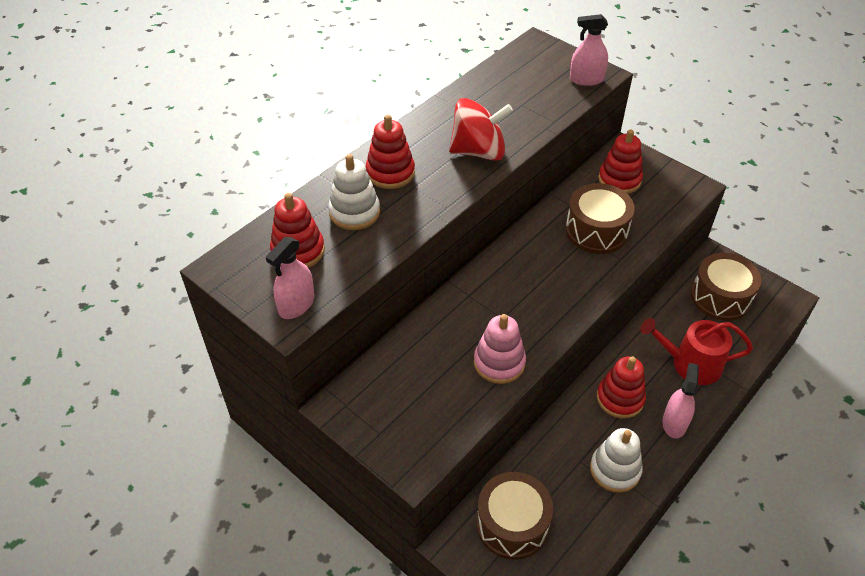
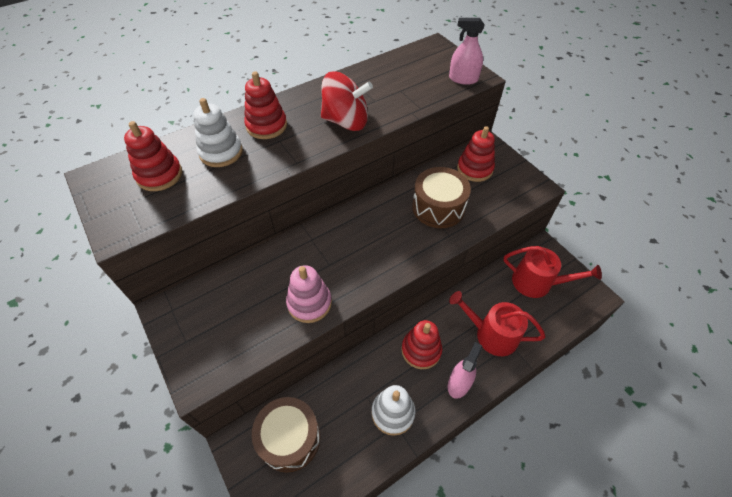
camera: 15 degrees right, 5 degrees up
(296, 305) = (131, 220): pink spray bottle -> none
(720, 297) = (537, 283): brown drum -> red watering can

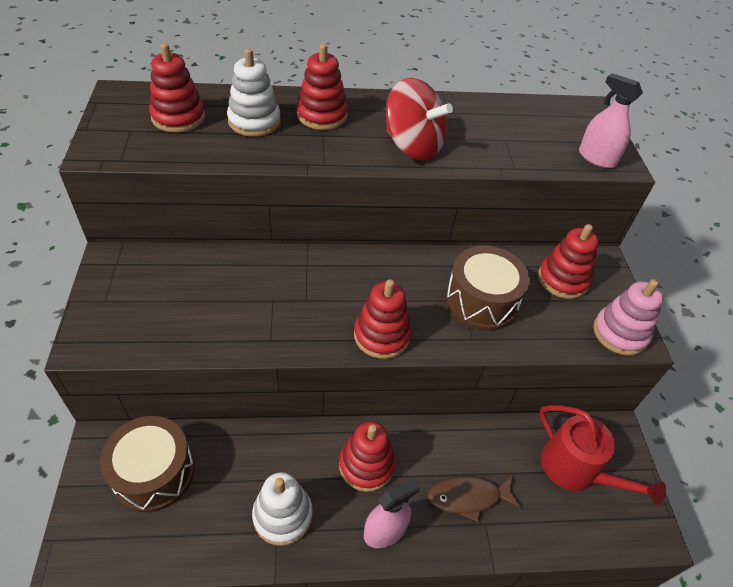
camera: 25 degrees right, 5 degrees down
(309, 303) = (254, 329): pink stacking toy -> pink stacking toy (620, 333)
(395, 262) = (381, 335): none -> red stacking toy
(491, 334) = (468, 497): red watering can -> brown fish

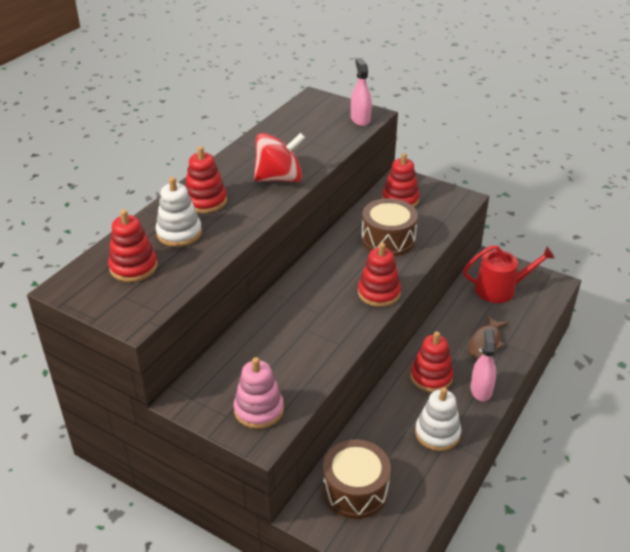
camera: 50 degrees left, 10 degrees down
(597, 158) = (360, 119): pink spray bottle -> pink spray bottle turned 90 degrees clockwise
(620, 333) = (455, 201): pink stacking toy -> pink stacking toy (259, 410)

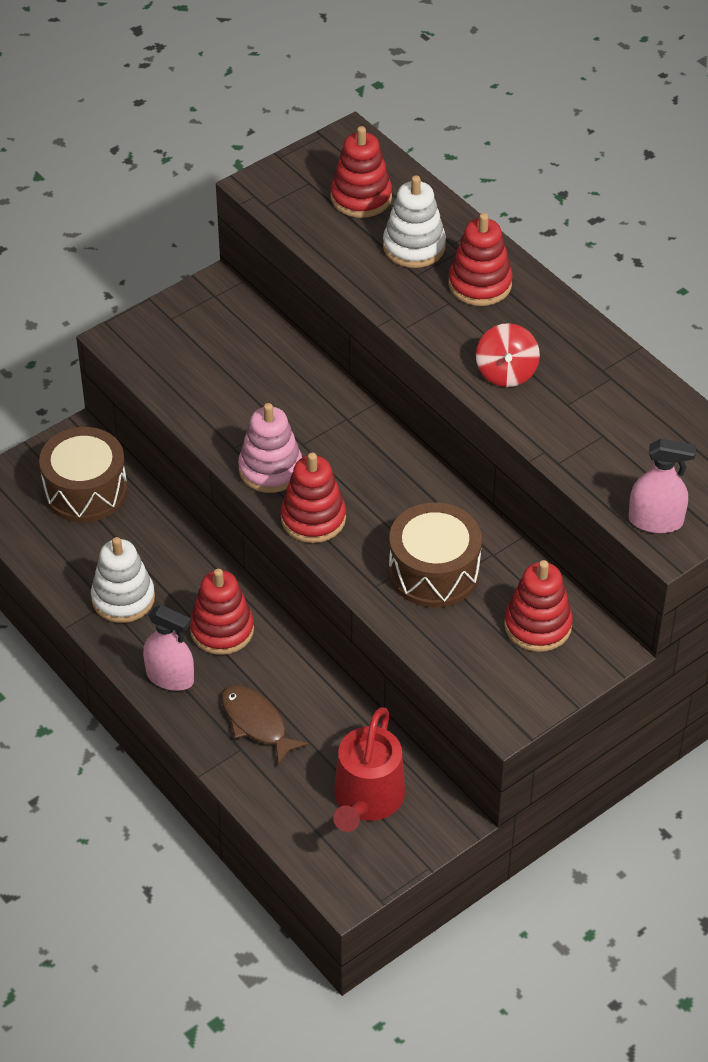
camera: 110 degrees right, 10 degrees up
(259, 410) = (164, 346): pink stacking toy -> pink stacking toy (270, 469)
(279, 178) = (506, 372): red spinning top -> red spinning top, size x0.64

